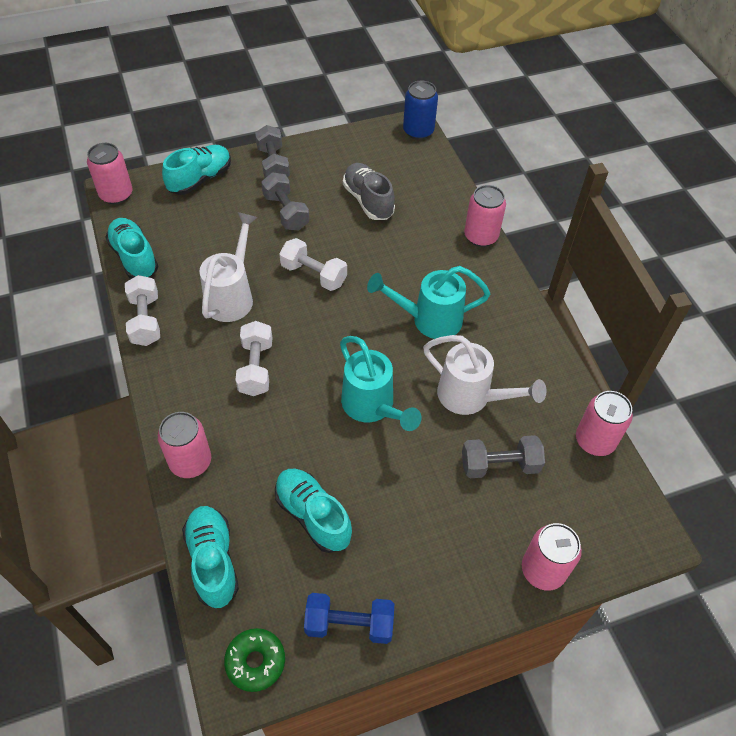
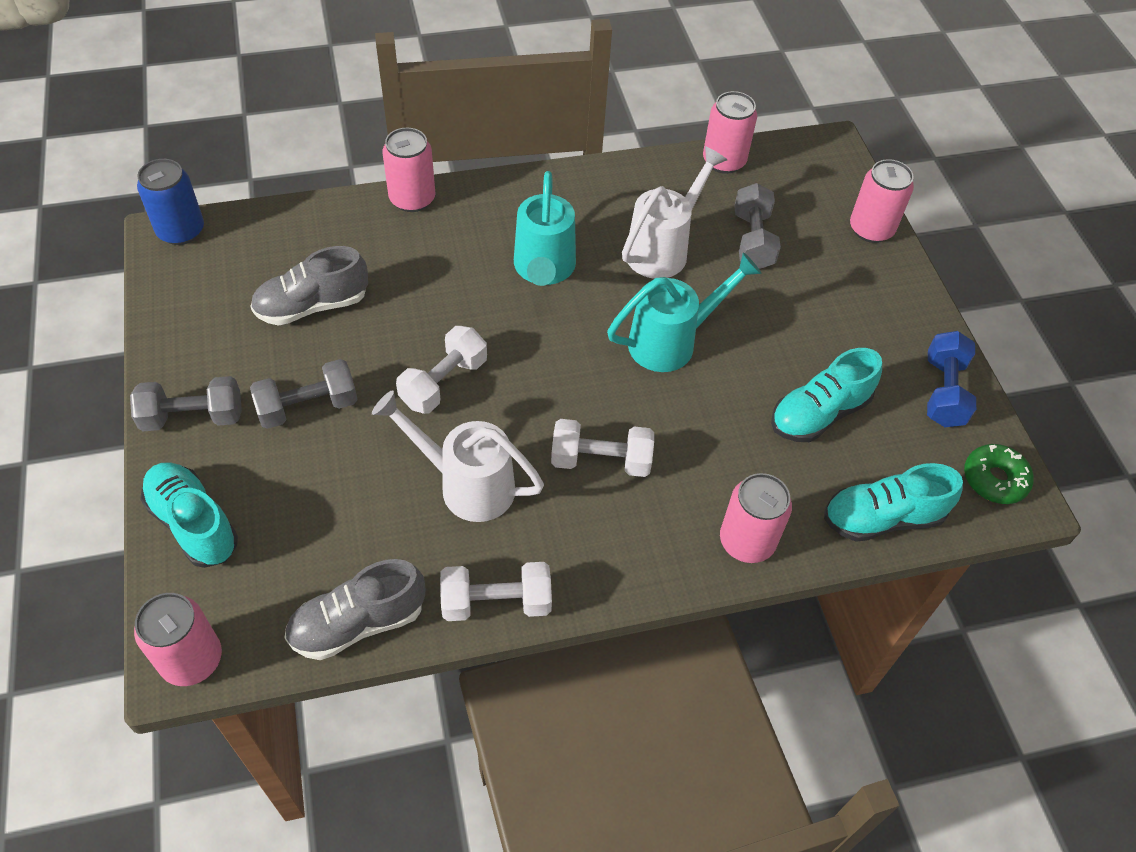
camera: 85 degrees left, 0 degrees up
(134, 258) = (358, 623): turquoise shoe -> grey shoe

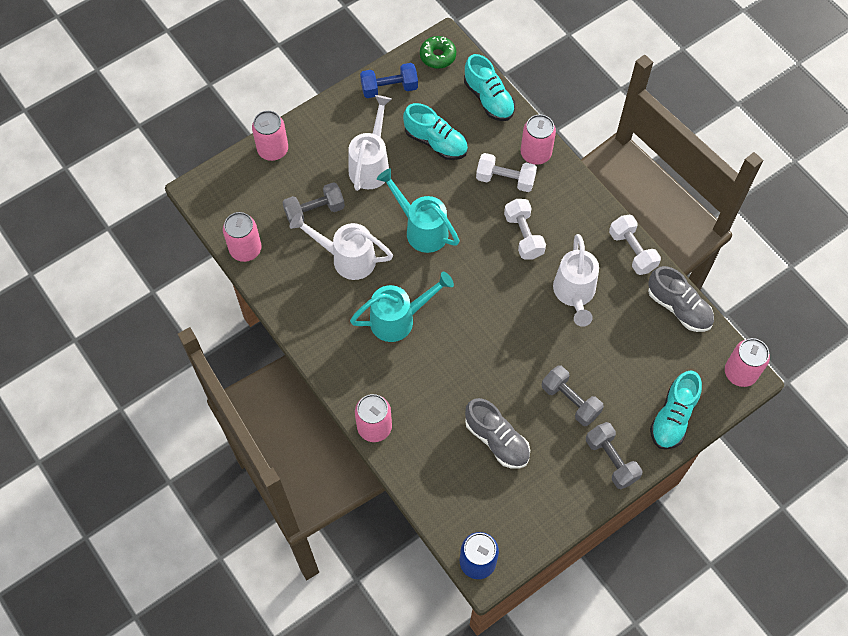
camera: 110 degrees left, 10 degrees up
(443, 382) = (514, 336): white dumbbell -> white dumbbell (505, 179)
(806, 323) = (371, 165): none -> white watering can

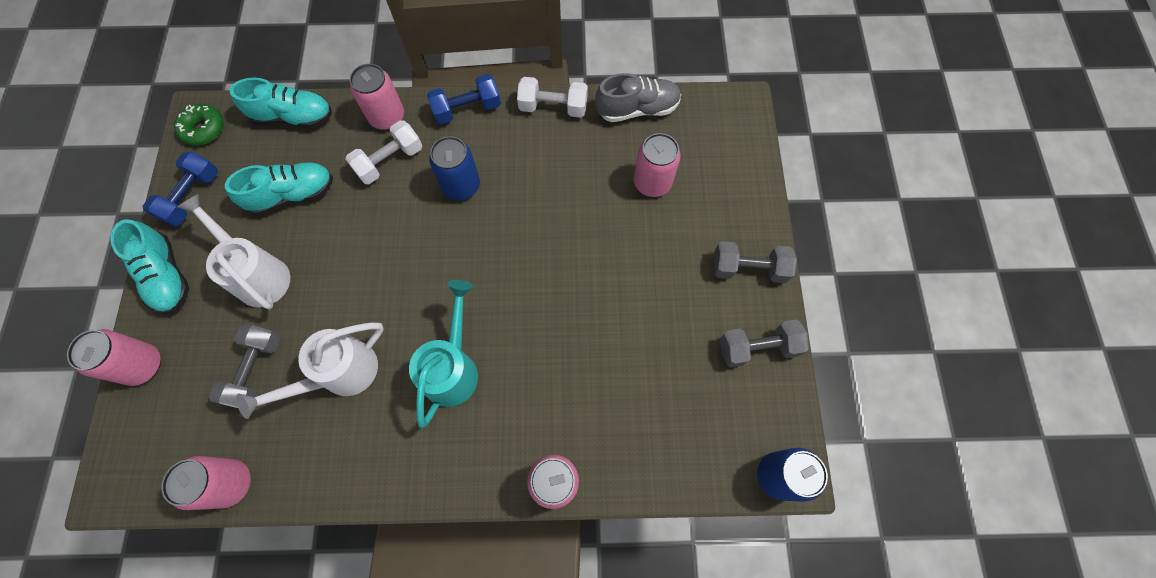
camera: 55 degrees left, 5 degrees up
(421, 229) = (373, 275): turquoise watering can -> none
(497, 440) = (657, 361): grey shoe -> none
(523, 235) = (461, 186): white dumbbell -> blue can
(570, 401) = (663, 263): grey dumbbell -> grey dumbbell (757, 348)
(574, 294) = (557, 184): white watering can -> none
(583, 197) = (467, 109): none -> blue dumbbell
(673, 417) = (741, 187): turquoise shoe -> turquoise shoe (167, 276)
(740, 372) = (734, 105): pink can -> pink can (652, 183)

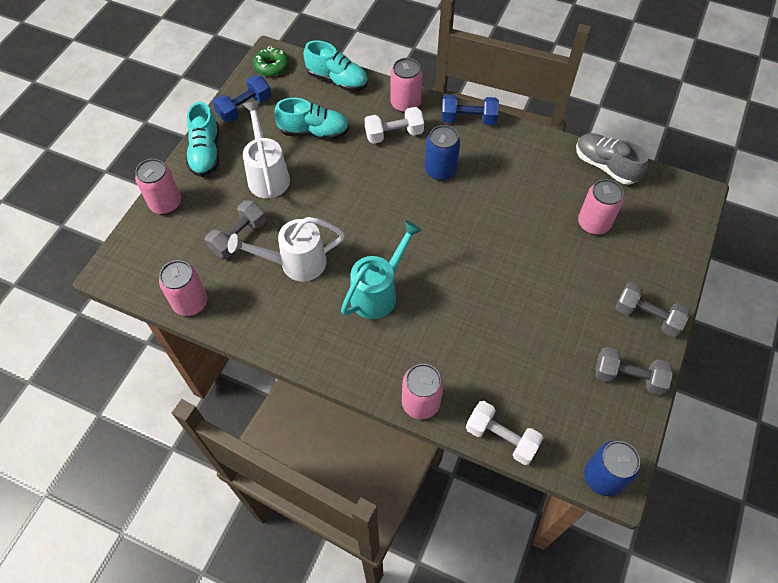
camera: 25 degrees right, 10 degrees down
(553, 107) = (537, 141): white dumbbell -> white dumbbell (501, 438)
(637, 109) = (605, 166): grey shoe -> grey shoe turned 150 degrees counterclockwise

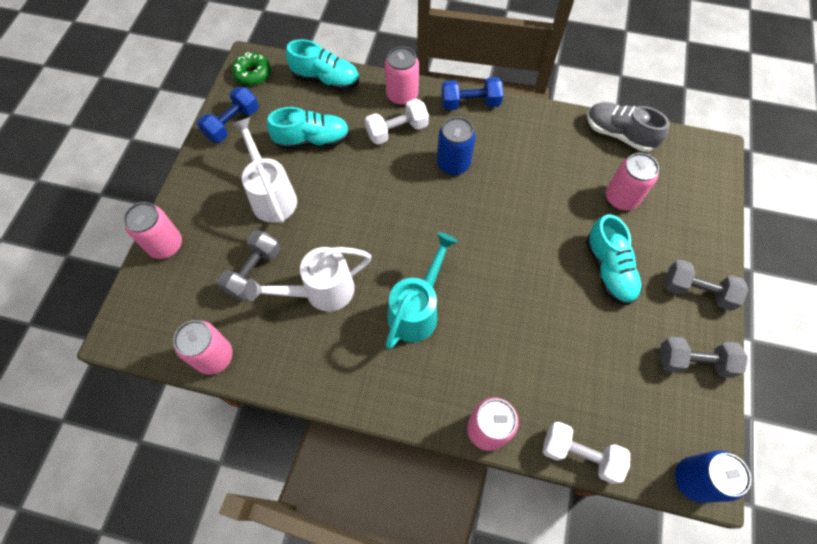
camera: 10 degrees left, 5 degrees up
(206, 153) = (199, 180): turquoise shoe -> turquoise shoe (609, 269)

